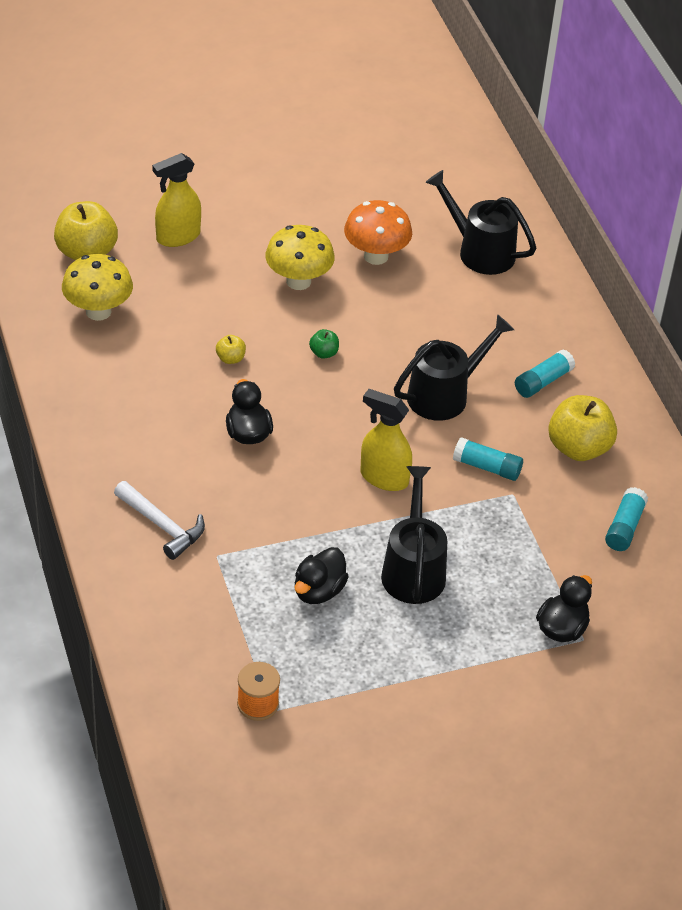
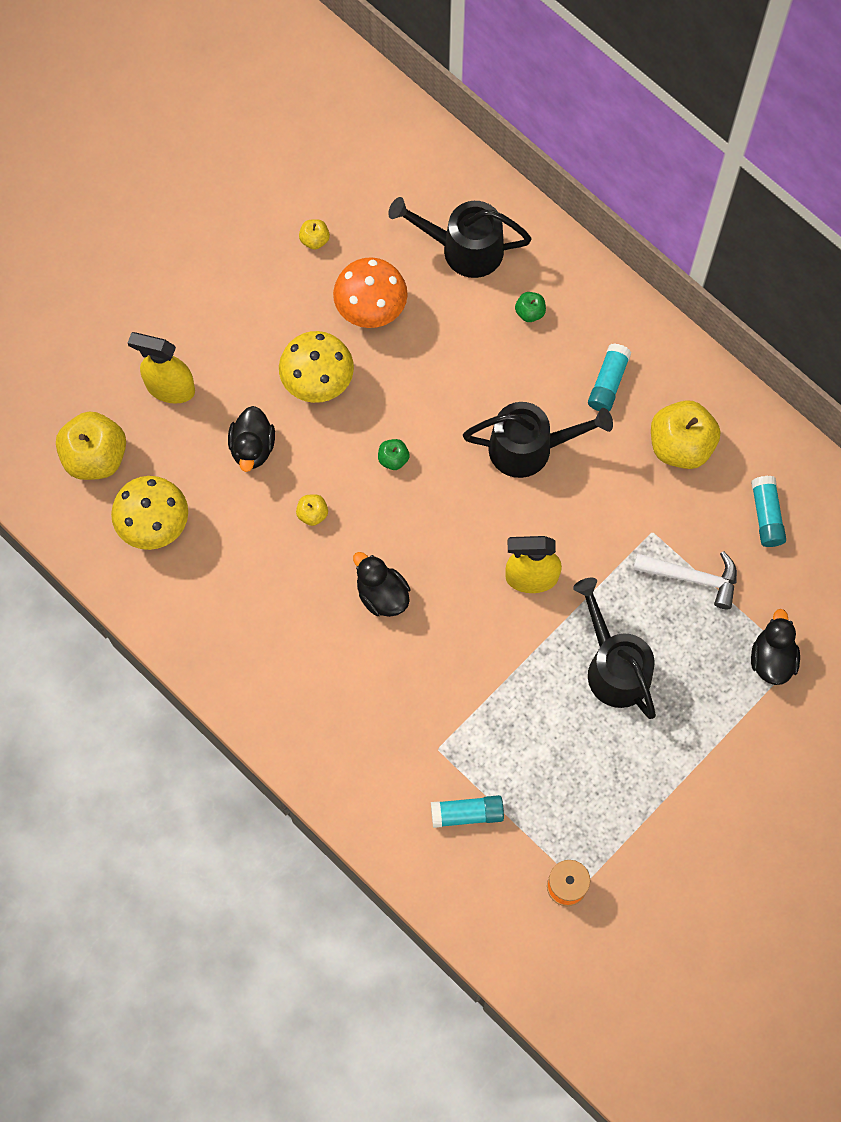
camera: 25 degrees left, 25 degrees up
(162, 526) = (371, 744): white hammer -> white hammer (693, 578)
(178, 237) = (170, 388): yellow spray bottle -> yellow spray bottle turned 75 degrees clockwise
(318, 591) = (547, 737): black duck -> black duck (252, 447)
(362, 198) = (314, 240): none -> yellow apple
(445, 394) = (530, 448): black watering can -> black watering can turned 60 degrees clockwise
(487, 467) = (613, 513): turquoise glue stick -> turquoise glue stick (467, 814)
(507, 311) = (530, 312): none -> green apple

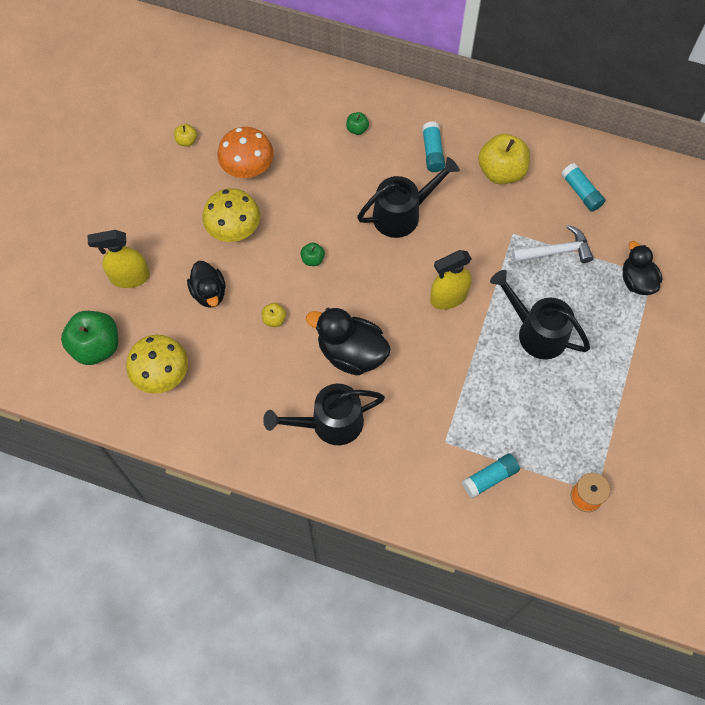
camera: 25 degrees left, 5 degrees down
(95, 457) = (96, 346): yellow apple -> green apple
(382, 595) = (351, 353): black duck -> black duck, size x1.51
(463, 249) = (291, 107): black watering can -> black watering can (329, 423)

